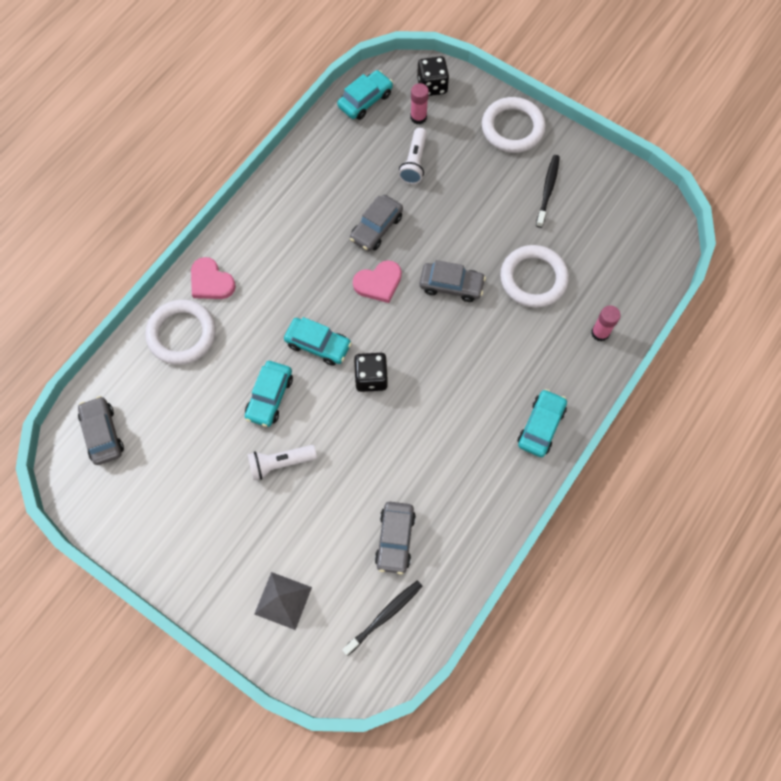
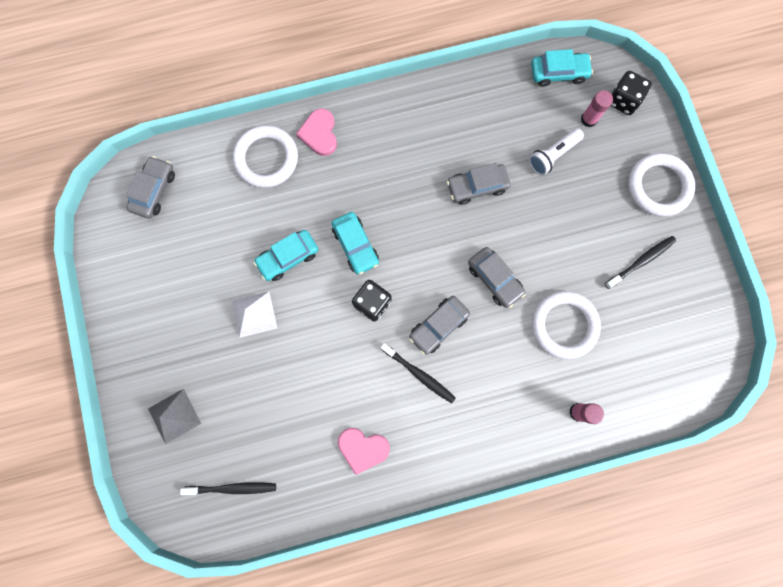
camera: 40 degrees right, 10 degrees up
(280, 463) = (254, 314): white flashlight -> white pyramid
(378, 283) = (441, 232): pink heart -> pink heart (362, 448)
(395, 539) = (286, 439): grey car -> grey car (438, 326)
(457, 402) = (419, 374): none -> black toothbrush
(541, 426) = (466, 446): turquoise car -> none

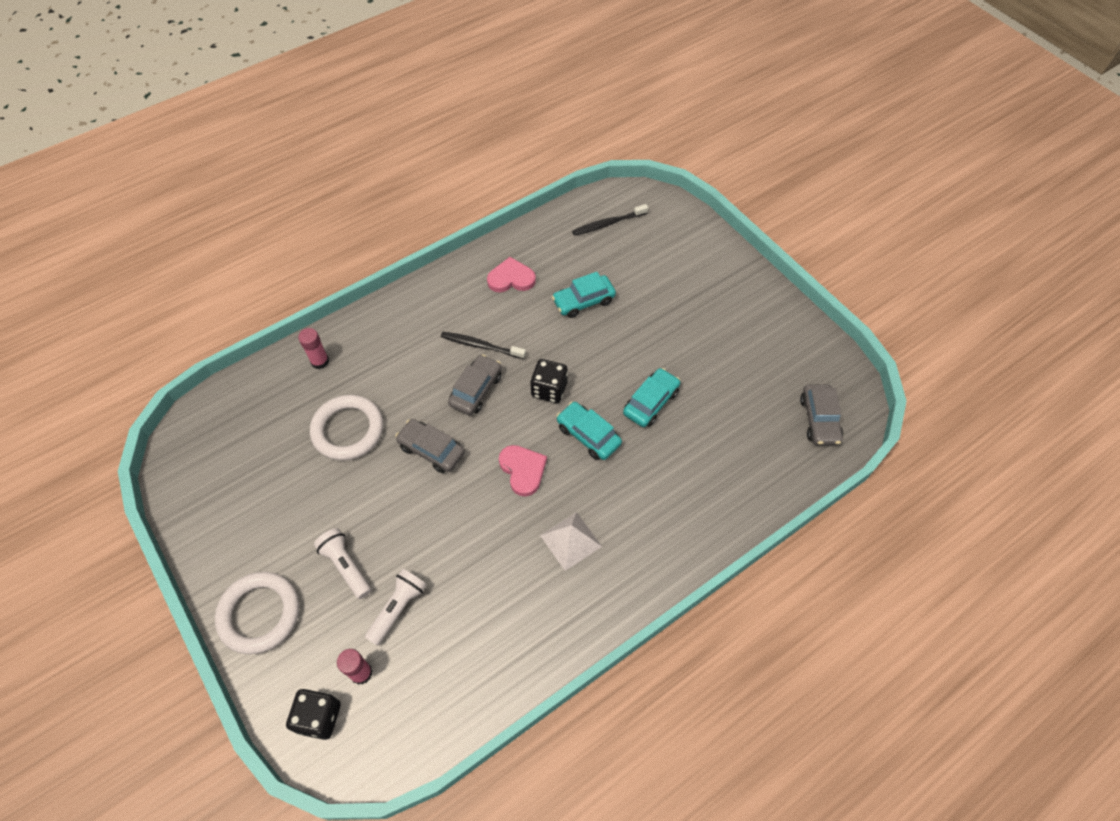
camera: 160 degrees right, 20 degrees down
(174, 416) = (683, 254): grey pyramid -> none
(254, 314) = (657, 346): white pyramid -> white pyramid (571, 541)
(266, 158) = (724, 490): white ring -> none
(319, 134) = (681, 538): pink heart -> pink heart (523, 470)
(477, 187) = (479, 539): grey car -> none
(558, 73) = (414, 727): turquoise car -> turquoise car (583, 301)
(586, 201) = (346, 566): none -> white flashlight
(641, 261) = (272, 519): black toothbrush -> none

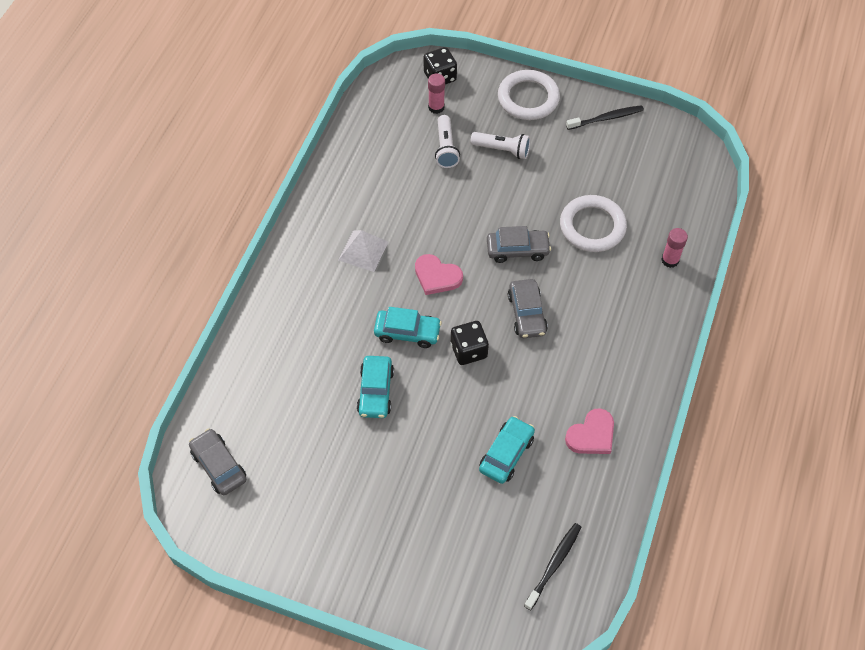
camera: 145 degrees right, 0 degrees up
(481, 346) = (558, 353): black toothbrush -> black toothbrush (606, 118)

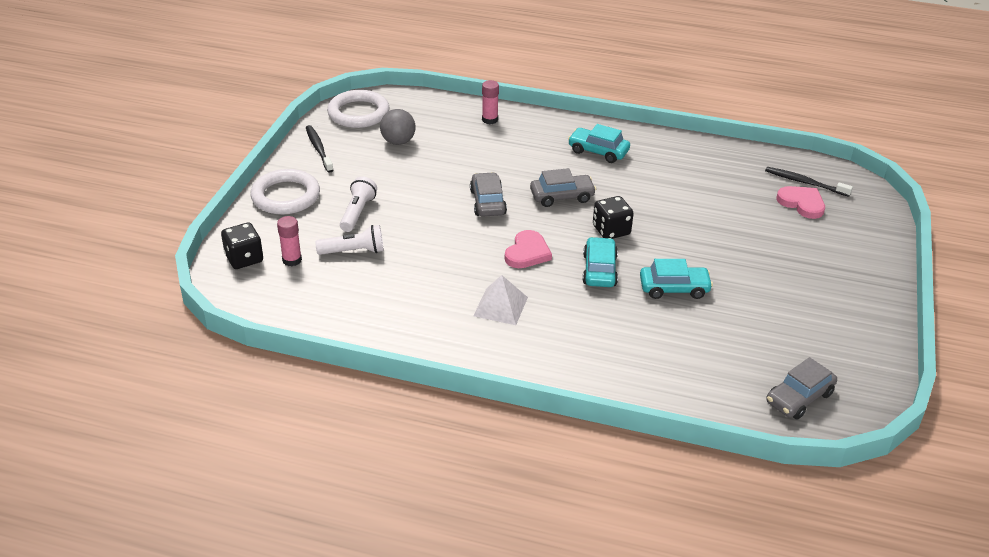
camera: 95 degrees left, 20 degrees down
(506, 454) = (713, 207): turquoise car -> turquoise car (598, 151)
(591, 435) = (679, 163): pink heart -> pink heart (802, 203)
(592, 226) = (455, 159): white ring -> white ring (358, 113)
(622, 180) = (398, 142): none -> grey ball

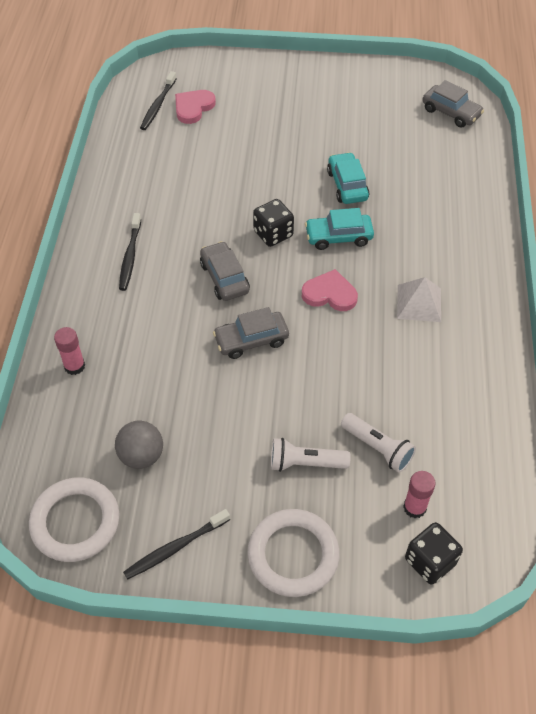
camera: 100 degrees left, 15 degrees up
(354, 251) = (378, 448): white flashlight -> white flashlight turned 150 degrees clockwise
(598, 151) = (130, 256): turquoise car -> black toothbrush

